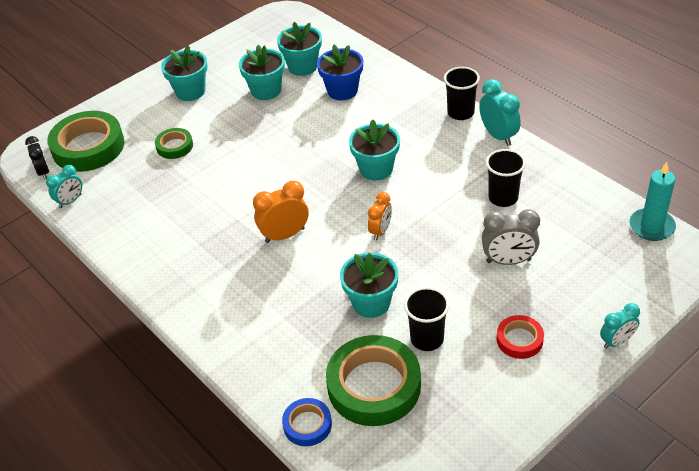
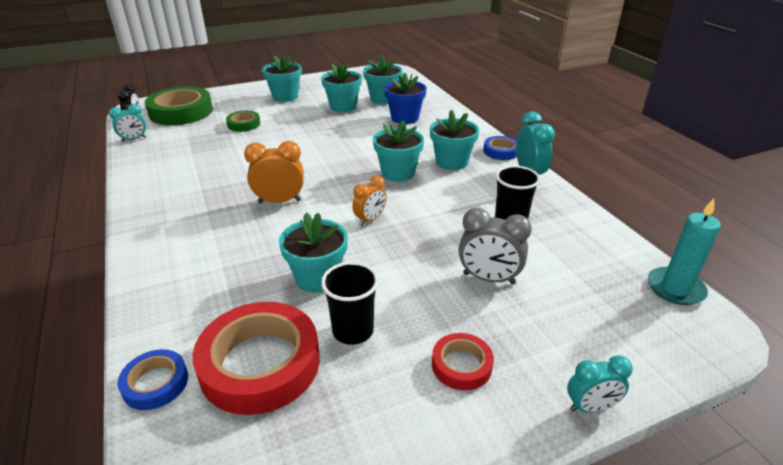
camera: 15 degrees right, 10 degrees down
(374, 386) = (260, 363): green tape -> red tape
(420, 140) = (451, 162): none -> turquoise flower pot
(460, 113) = (501, 151): black cup -> blue tape

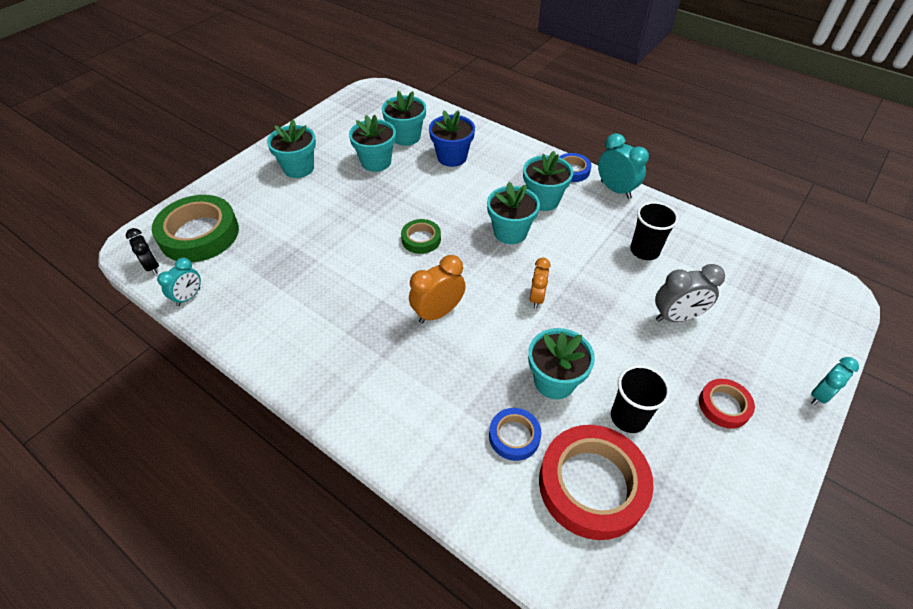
camera: 30 degrees left, 15 degrees up
(155, 383) = (533, 550): blue tape -> blue tape (514, 436)
(244, 124) = (294, 226): green tape -> green tape (421, 239)
(675, 288) = (794, 267): turquoise candle -> none

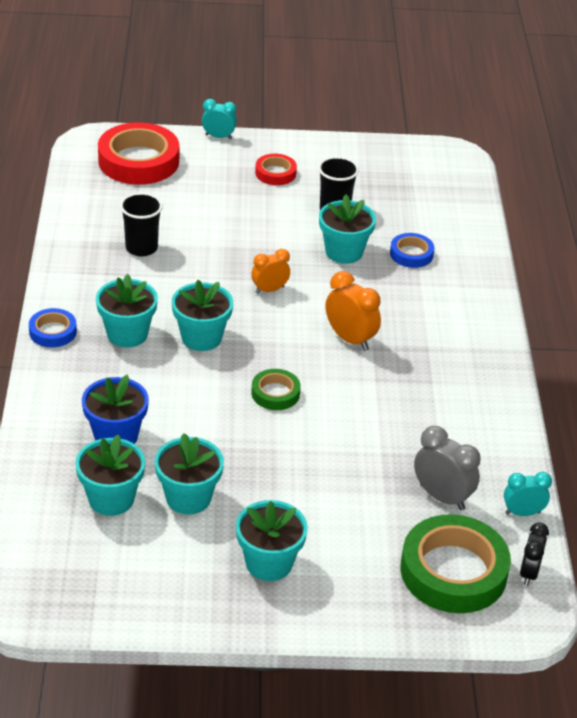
camera: 130 degrees left, 10 degrees down
(438, 312) = (350, 339): orange clock -> orange clock turned 150 degrees counterclockwise
(592, 485) = (404, 211): red tape -> red tape (138, 161)
(615, 190) = (60, 291): turquoise clock -> none
(676, 317) = (209, 212): grey clock -> grey clock (442, 497)

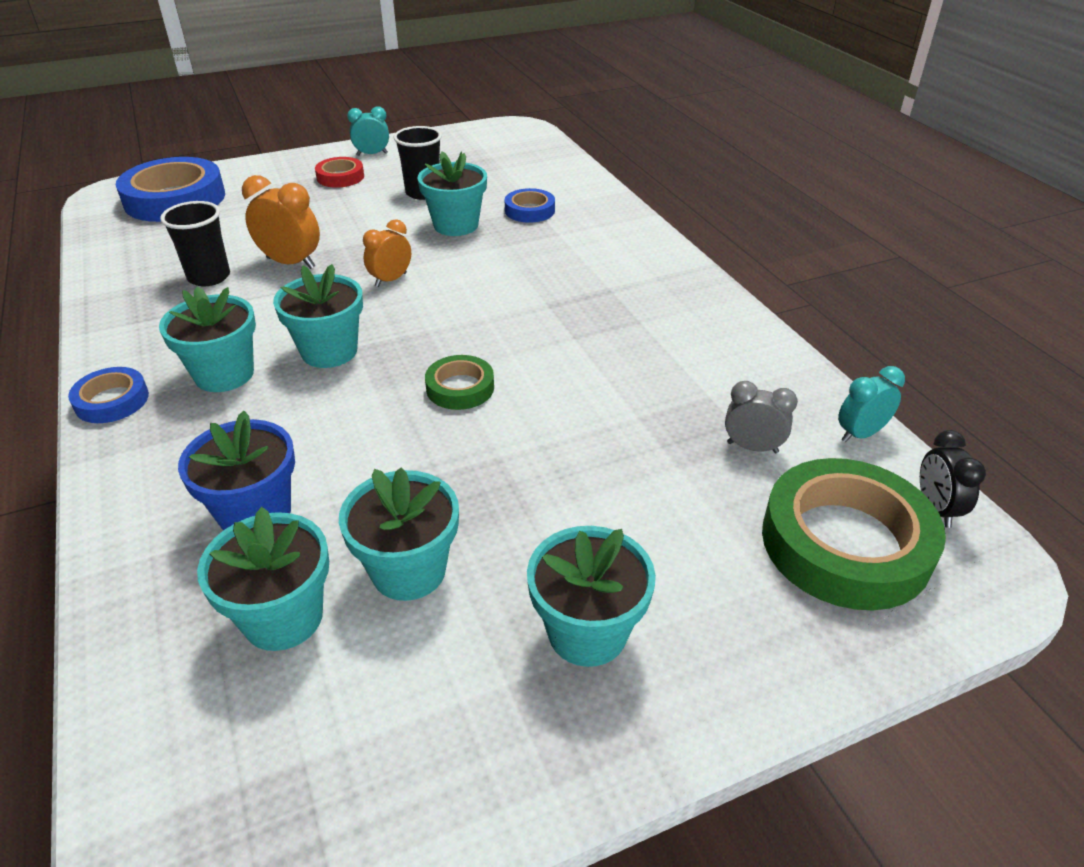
camera: 20 degrees left, 0 degrees up
(138, 161) = (175, 199): red tape -> blue tape
(218, 137) = (261, 161): turquoise clock -> turquoise clock (372, 154)
(350, 339) = (516, 304): orange clock -> orange clock (291, 263)
(442, 497) = (752, 447): grey clock -> grey clock, size x0.66

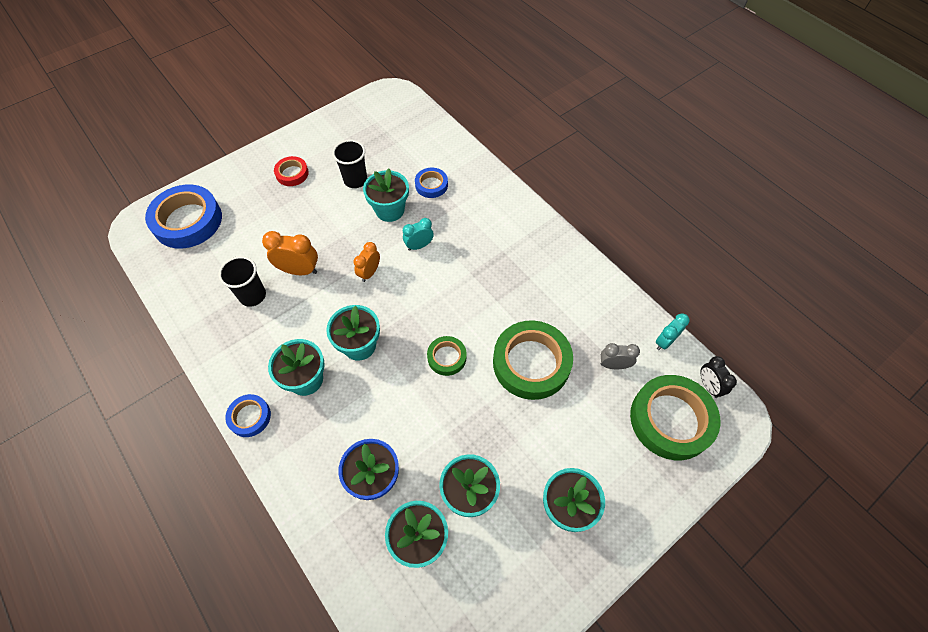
camera: 15 degrees left, 20 degrees up
(372, 154) = (303, 143): turquoise clock -> turquoise clock (419, 246)
(601, 419) = (531, 363): none -> green tape

